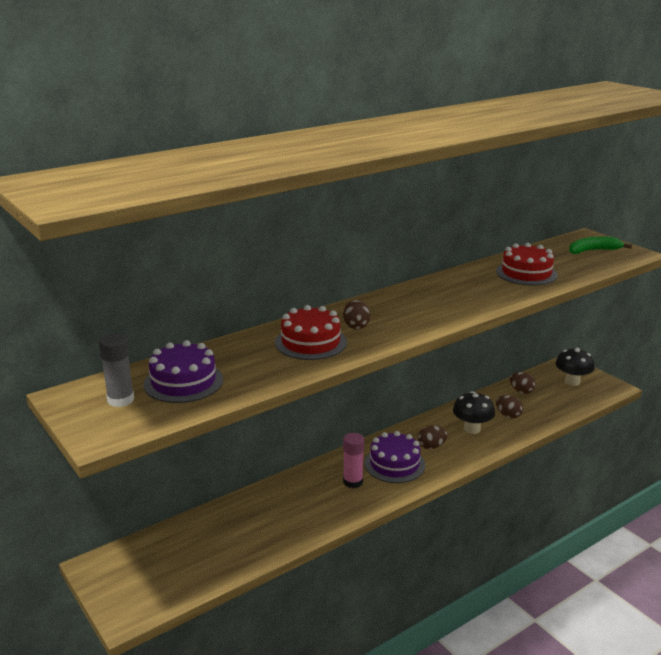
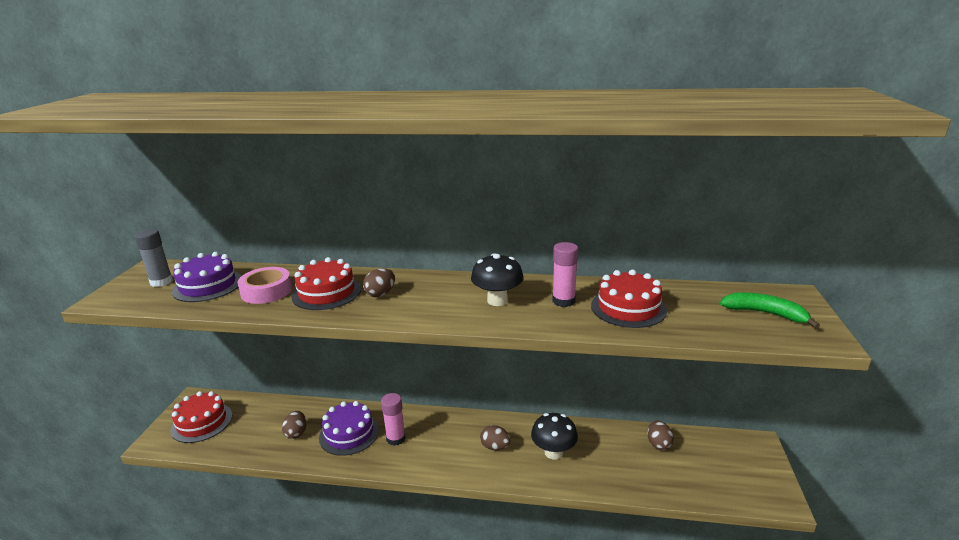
camera: 45 degrees right, 0 degrees up
(147, 574) = (202, 422): none -> red cake
(255, 362) = (266, 291): none -> pink tape
(394, 464) = (445, 444): purple cake -> purple cake (349, 433)
(484, 283) = (563, 301): none -> pink glue stick
(508, 415) = (607, 460): brown egg -> brown egg (296, 433)
(572, 382) = (733, 465): black mushroom -> black mushroom (497, 301)

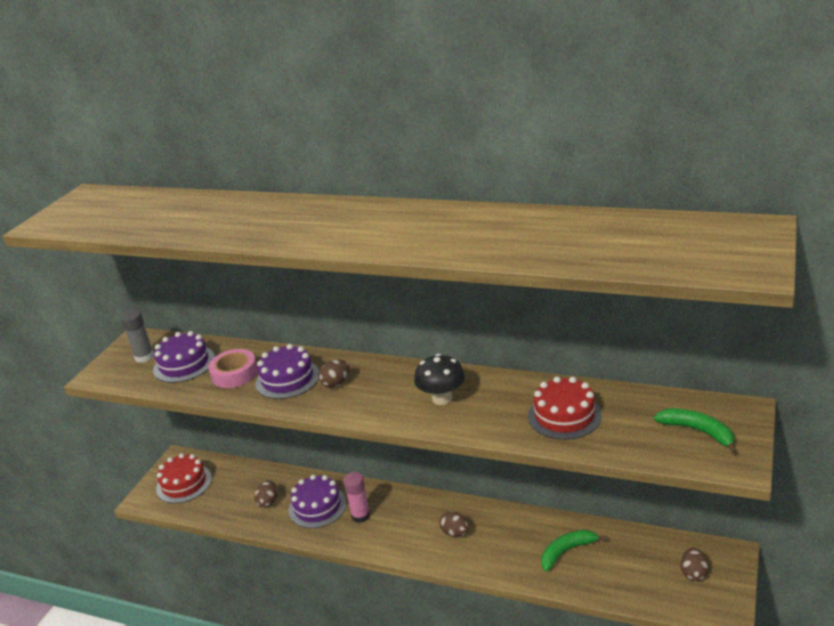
camera: 15 degrees right, 5 degrees up
(326, 293) = (287, 379): red cake -> purple cake
(553, 452) = (511, 544): black mushroom -> none
(563, 301) = (505, 403): pink glue stick -> none
(608, 455) = (567, 551): none -> green banana
(658, 444) = (623, 545): brown egg -> brown egg (693, 573)

